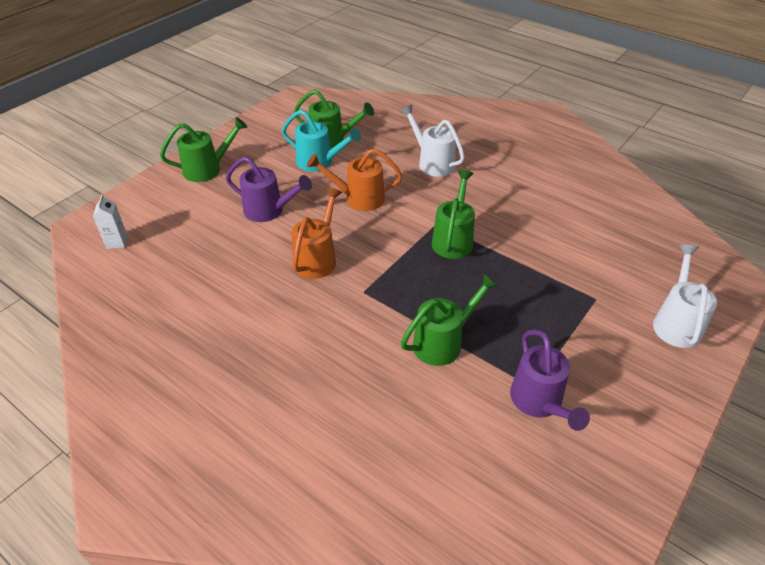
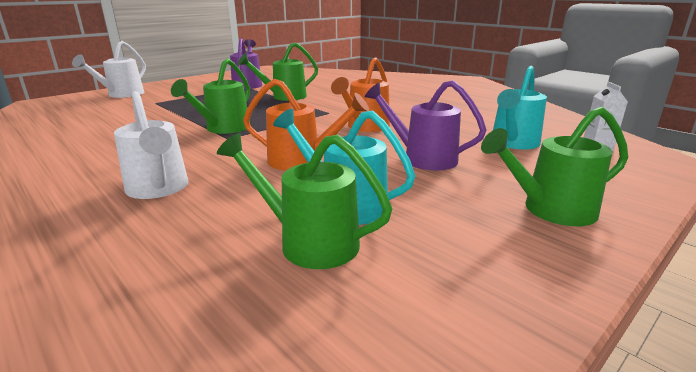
camera: 170 degrees left, 20 degrees down
(186, 241) = (513, 143): none -> turquoise watering can

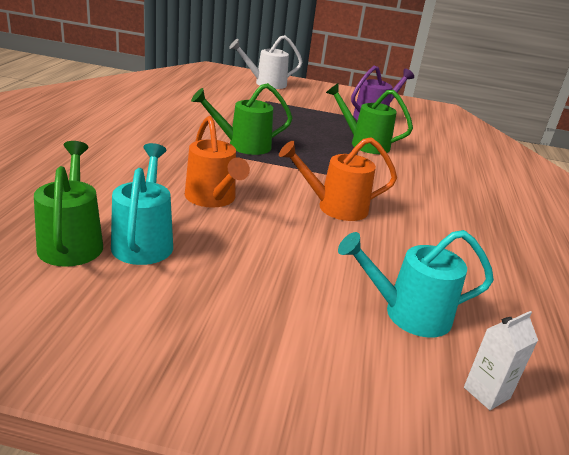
camera: 50 degrees right, 5 degrees up
(159, 189) = (108, 163): white watering can -> none
(422, 158) = (287, 258): purple watering can -> none
(549, 210) = (227, 361): green watering can -> none

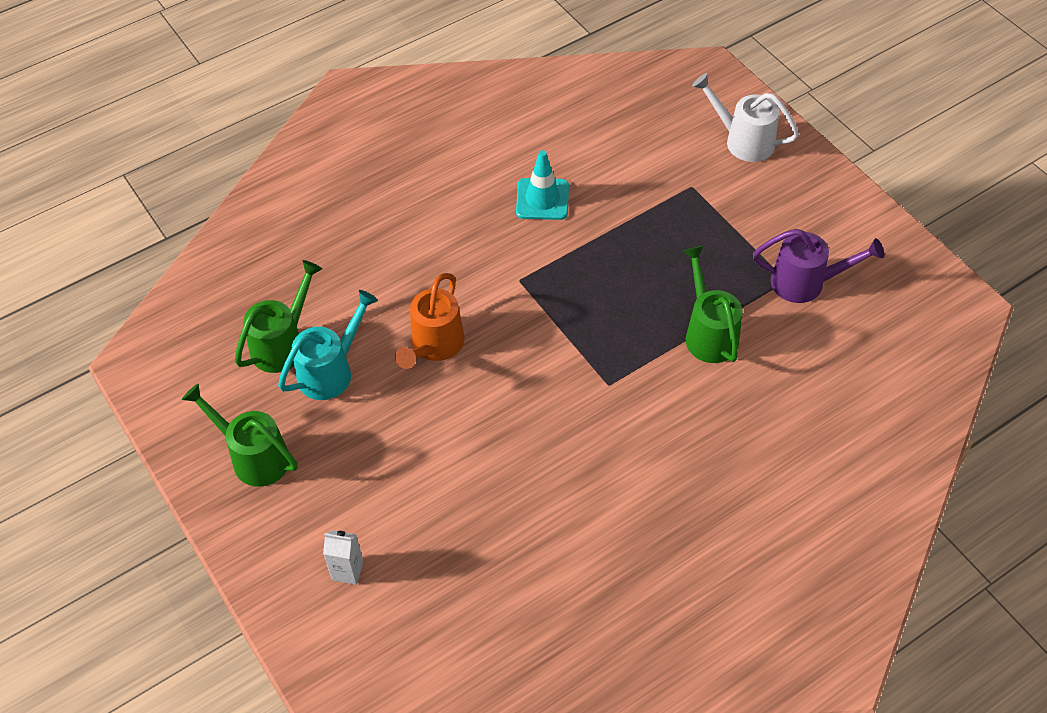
camera: 50 degrees right, 25 degrees up
(188, 121) = (542, 199): none -> turquoise traffic cone
(242, 145) = (554, 273): green watering can -> green watering can (253, 456)
(334, 207) = (533, 417): orange watering can -> none
(407, 314) = (437, 563): turquoise watering can -> none
(486, 393) = (403, 654): white carton -> white carton (347, 570)

